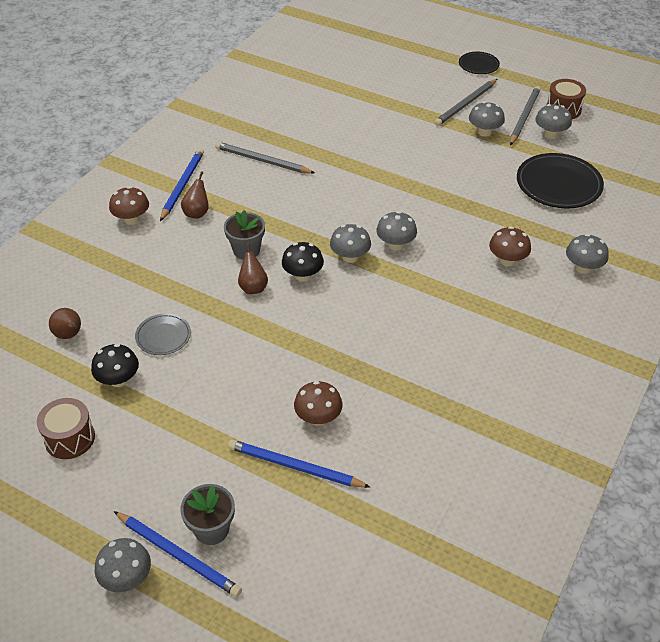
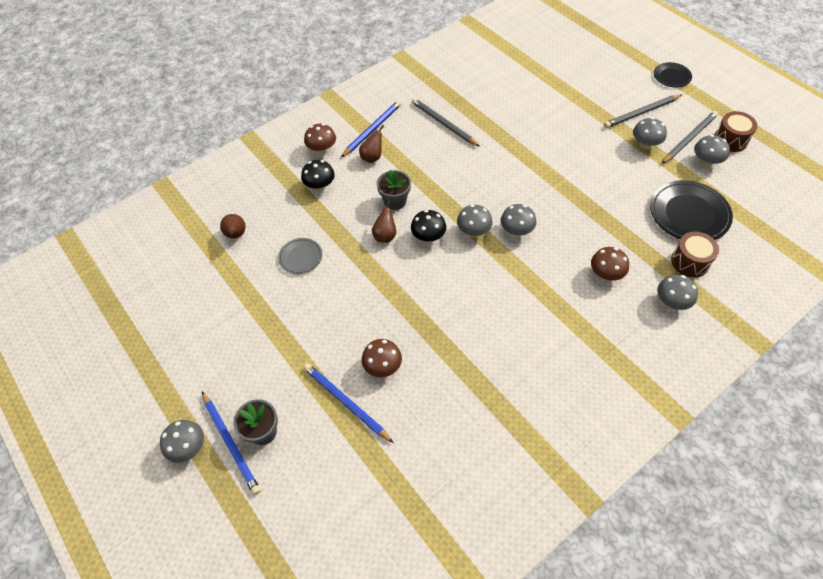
camera: 25 degrees right, 10 degrees up
(70, 438) = (200, 320): brown drum -> brown drum (690, 262)
(118, 380) = (253, 283): black mushroom -> black mushroom (320, 186)

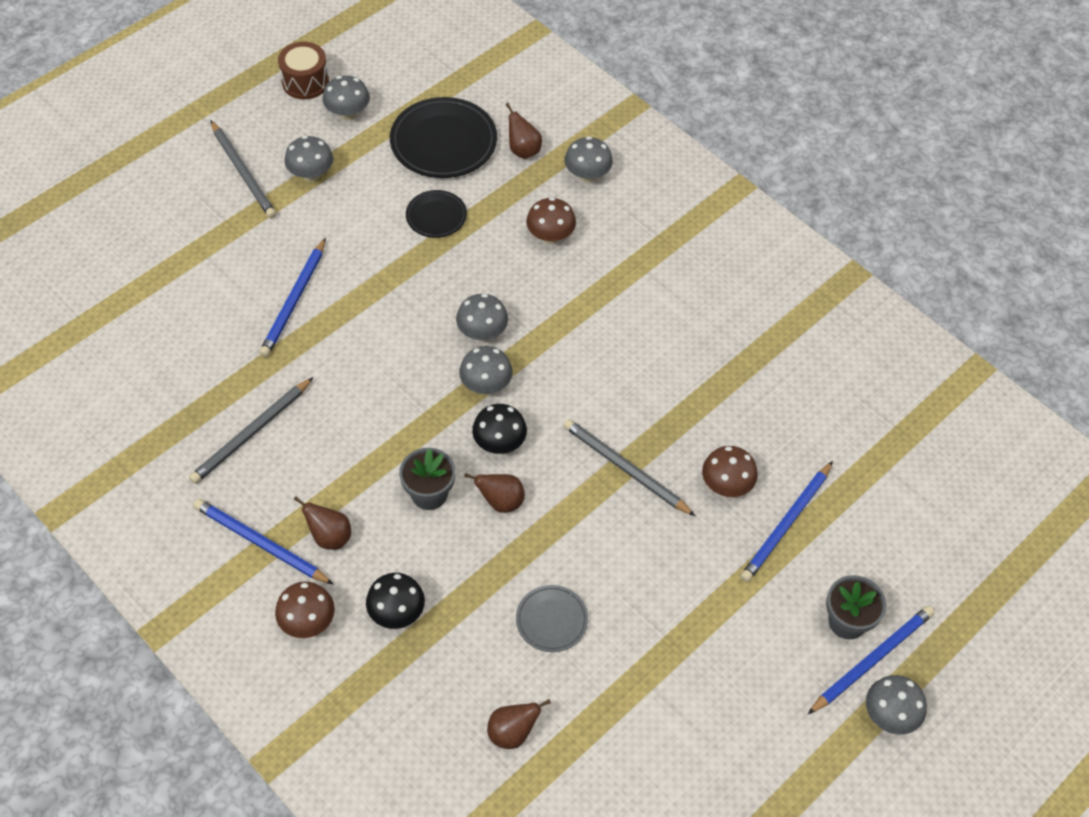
camera: 100 degrees left, 0 degrees up
(539, 139) = (294, 300): none -> blue pencil
(671, 76) = (163, 129): black plate -> black plate (436, 216)
(689, 139) = (301, 125): grey pencil -> grey pencil (626, 469)
(690, 262) = (523, 150): brown drum -> brown pear

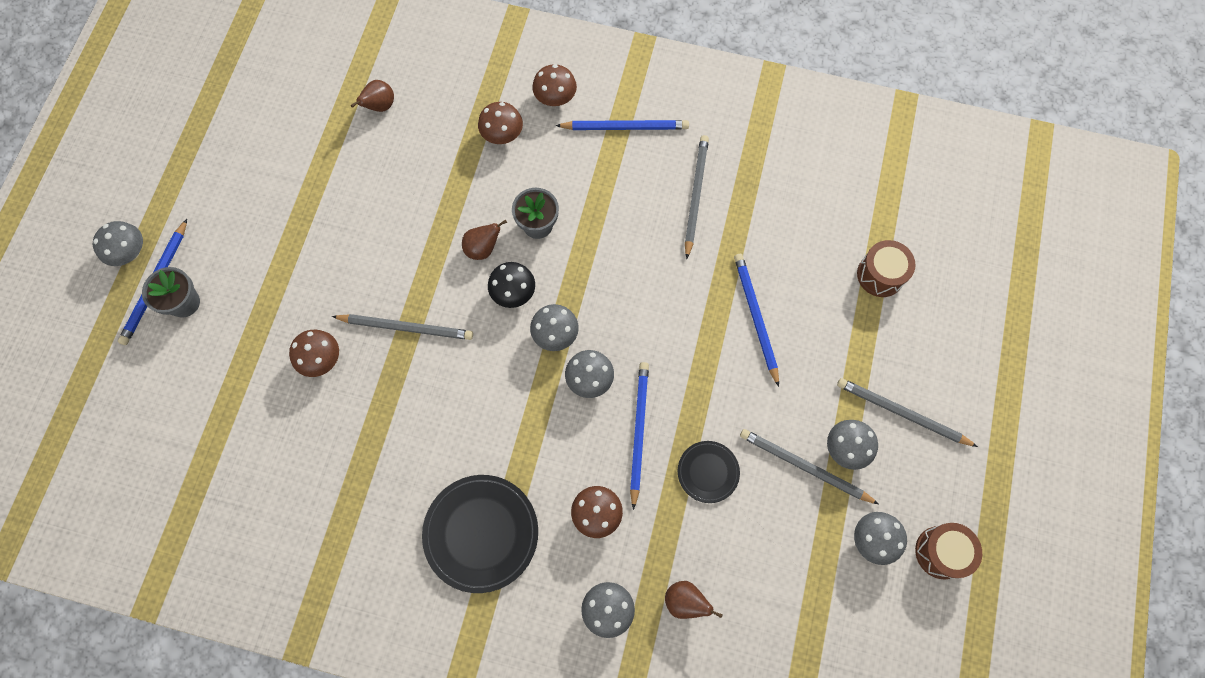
camera: 150 degrees right, 15 degrees up
(153, 273) = (880, 275): none -> brown drum
(330, 537) = (583, 157): brown pear -> none
(355, 179) = (805, 467): none -> grey pencil
(397, 613) = (502, 135): black mushroom -> brown mushroom
(443, 142) = (763, 562): black plate -> black plate (481, 533)
(551, 620) = (396, 187): grey plate -> none
(786, 524) = (260, 354): blue pencil -> blue pencil (638, 432)

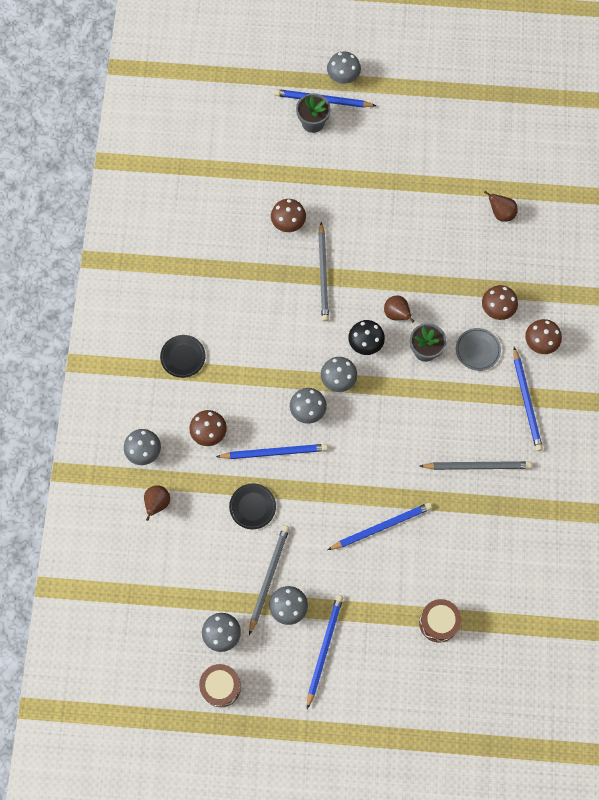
camera: 80 degrees right, 0 degrees up
(481, 533) = (183, 357): black plate -> black plate, size x0.55
(550, 166) = (477, 350): none -> grey plate
(902, 413) = (324, 649): grey pencil -> blue pencil

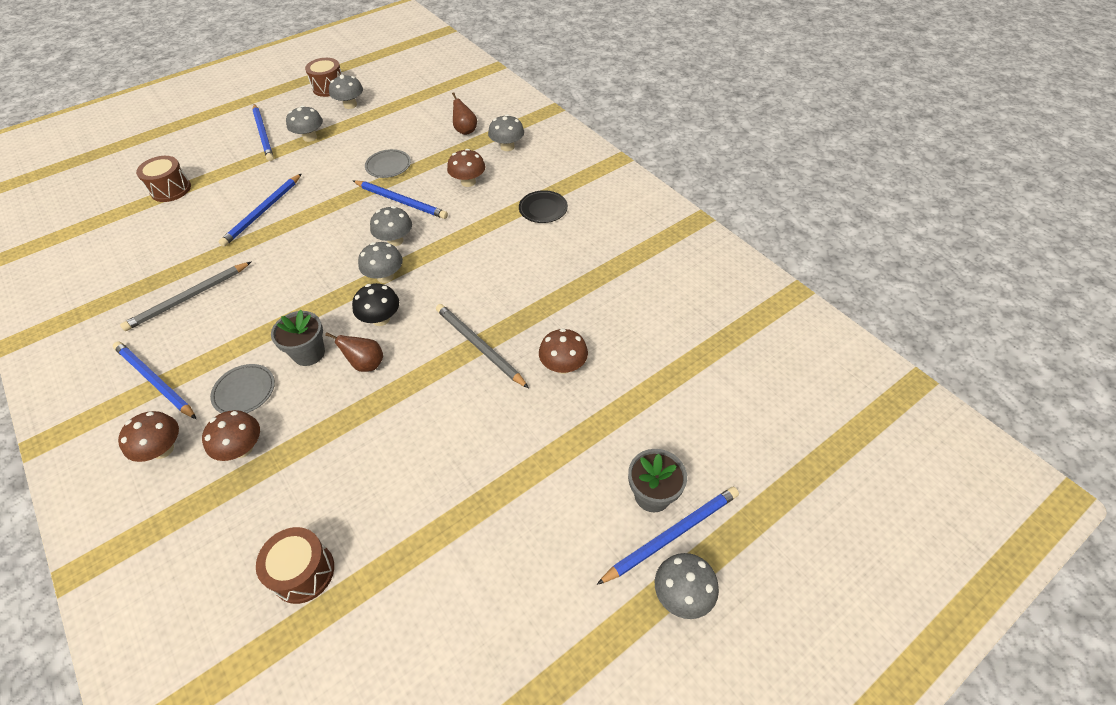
camera: 140 degrees right, 20 degrees down
(252, 507) = (388, 166): black plate -> grey plate
(268, 578) = (339, 142): grey pencil -> none
(274, 452) = (401, 201): blue pencil -> blue pencil turned 105 degrees counterclockwise
(501, 213) = (303, 572): brown pear -> brown drum

